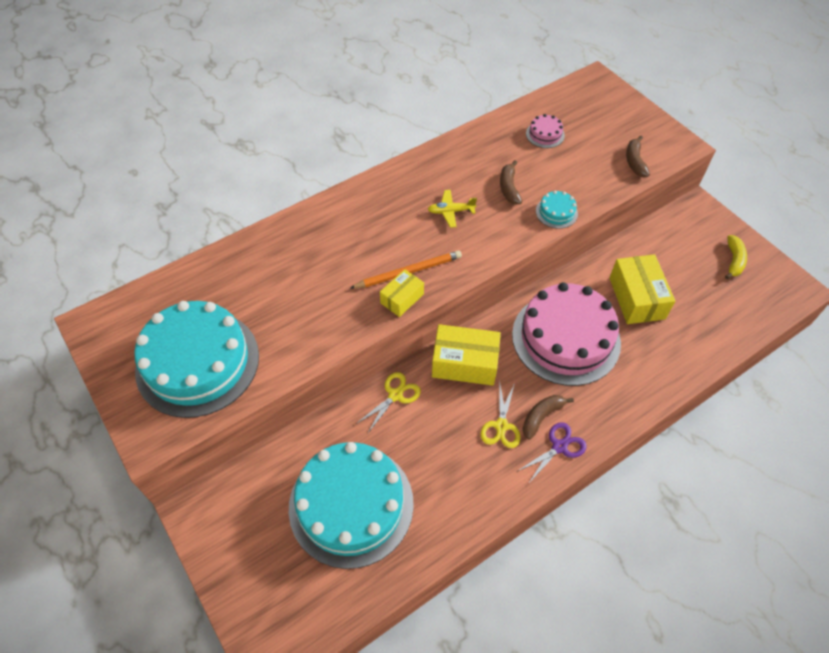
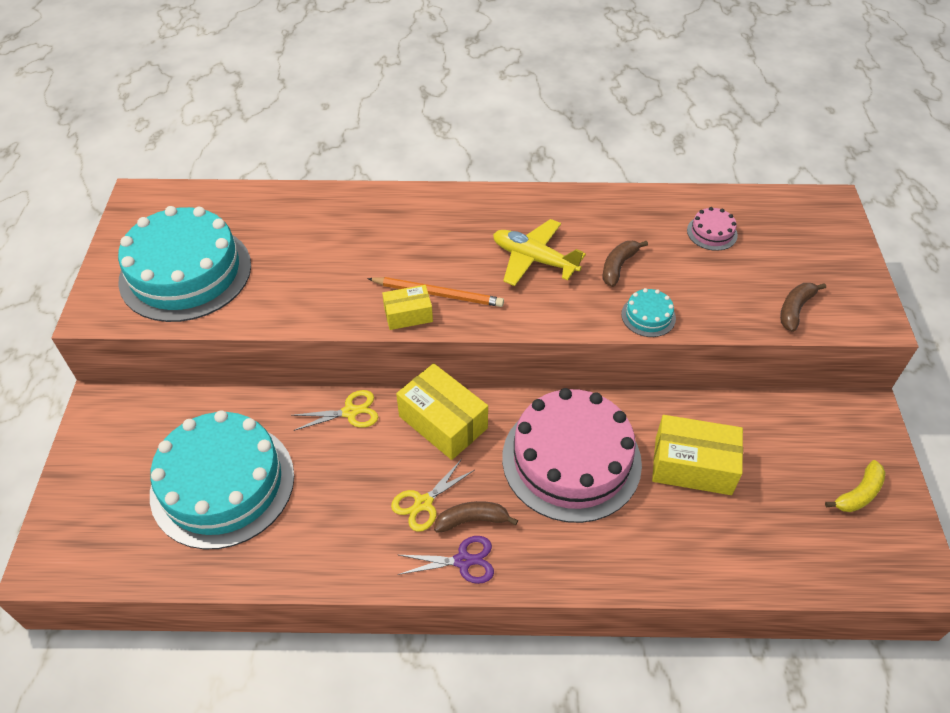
camera: 35 degrees right, 5 degrees down
(451, 211) = (534, 259): yellow plane -> yellow plane, size x1.65
(636, 298) = (692, 465): yellow box -> yellow box turned 75 degrees clockwise

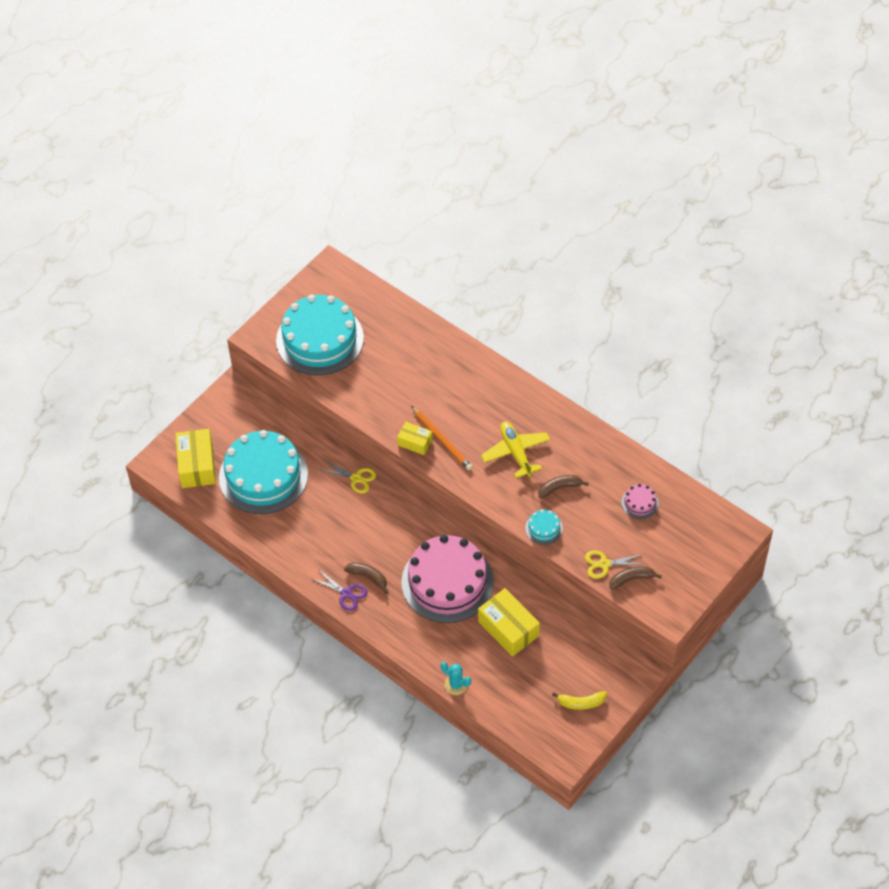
camera: 40 degrees right, 5 degrees up
(423, 503) = (352, 552): yellow scissors -> yellow scissors (604, 564)
(443, 422) = (399, 516): yellow box -> yellow box (197, 465)
(709, 579) = (456, 685): none -> turquoise cactus

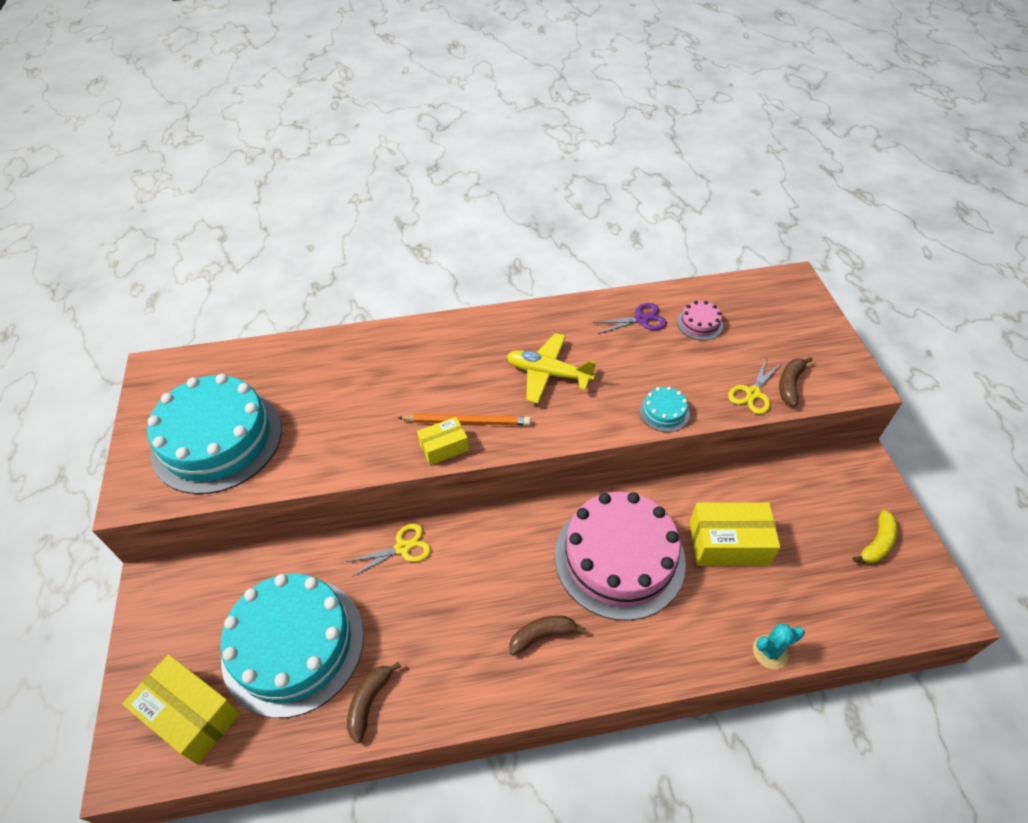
camera: 50 degrees left, 5 degrees down
(346, 593) = (543, 678): purple scissors -> purple scissors (641, 319)
(559, 488) = (626, 368): brown banana -> brown banana (369, 702)

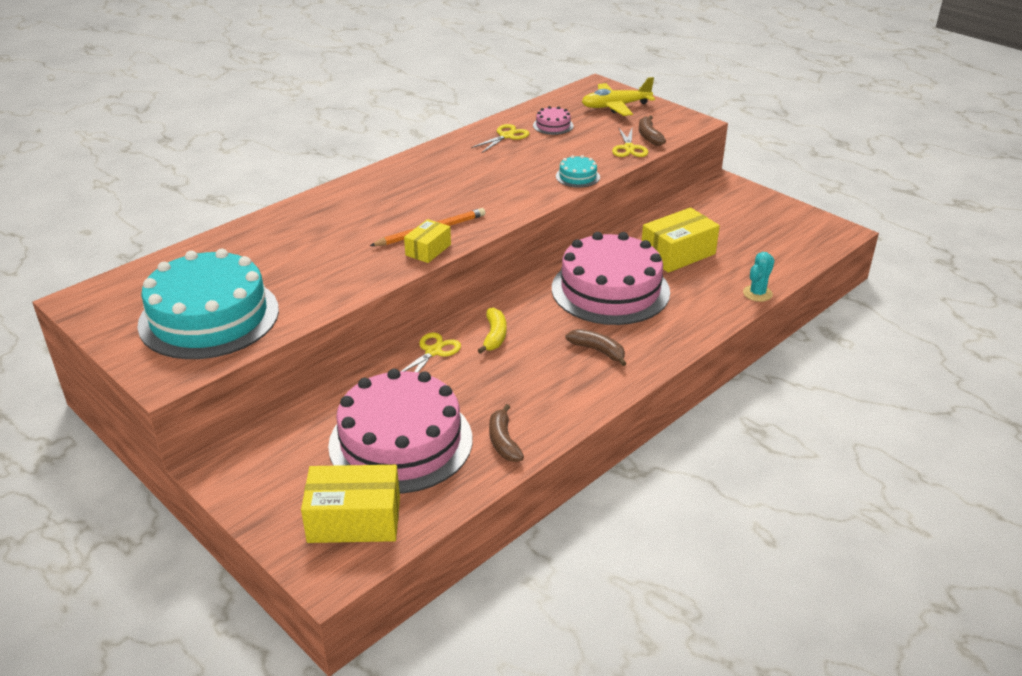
camera: 35 degrees left, 15 degrees down
(293, 645) = (401, 442): turquoise cake -> pink cake
(542, 635) = (598, 350): brown banana -> brown banana turned 90 degrees clockwise
(548, 374) = (467, 185): yellow plane -> yellow plane (615, 106)
(641, 319) = (506, 136): purple scissors -> yellow scissors
(877, 543) = (770, 218): yellow banana -> yellow banana (494, 336)

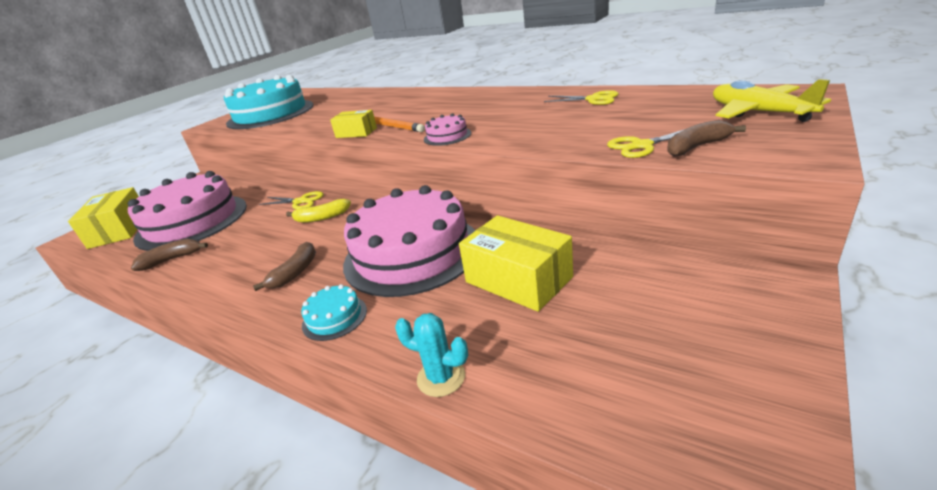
camera: 80 degrees right, 5 degrees down
(553, 125) = (647, 105): pink cake -> pink cake (447, 136)
(577, 176) = (533, 142): turquoise cake -> turquoise cake (334, 317)

